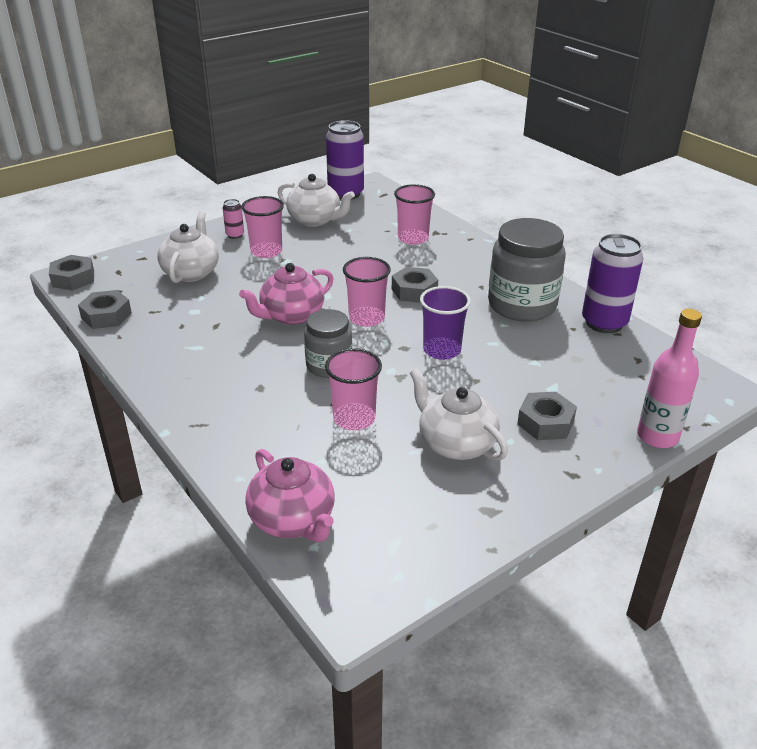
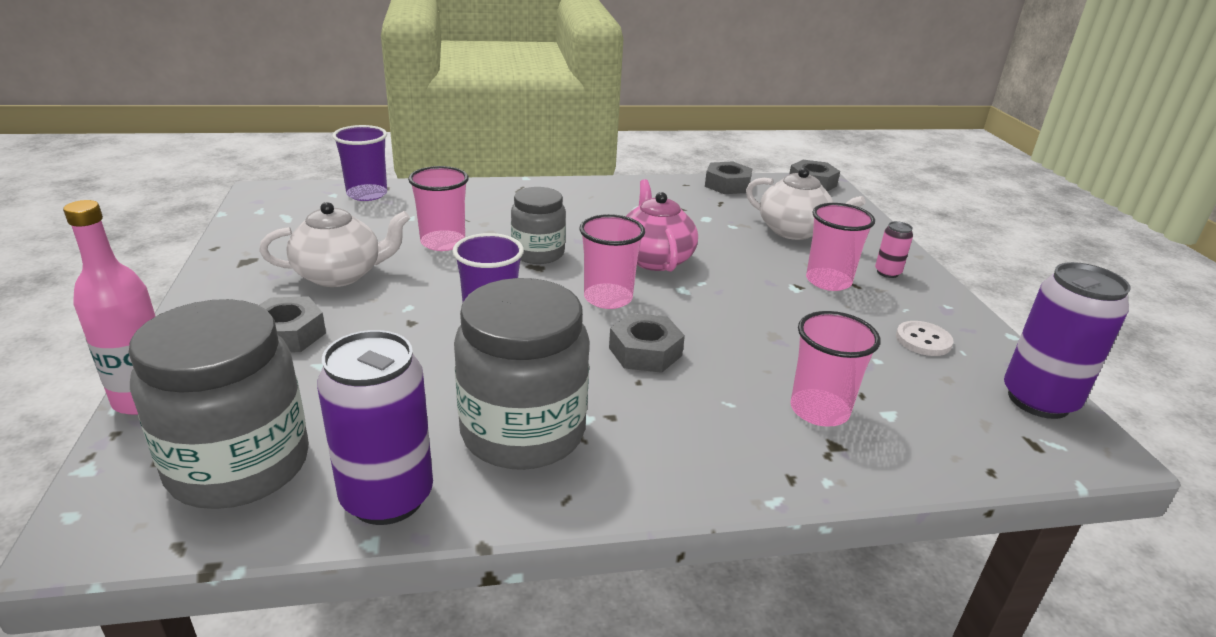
camera: 115 degrees right, 5 degrees down
(293, 520) = (367, 194): pink teapot -> purple cup
(315, 220) = (923, 340): white teapot -> white button
(645, 372) = (239, 465): none -> grey jar

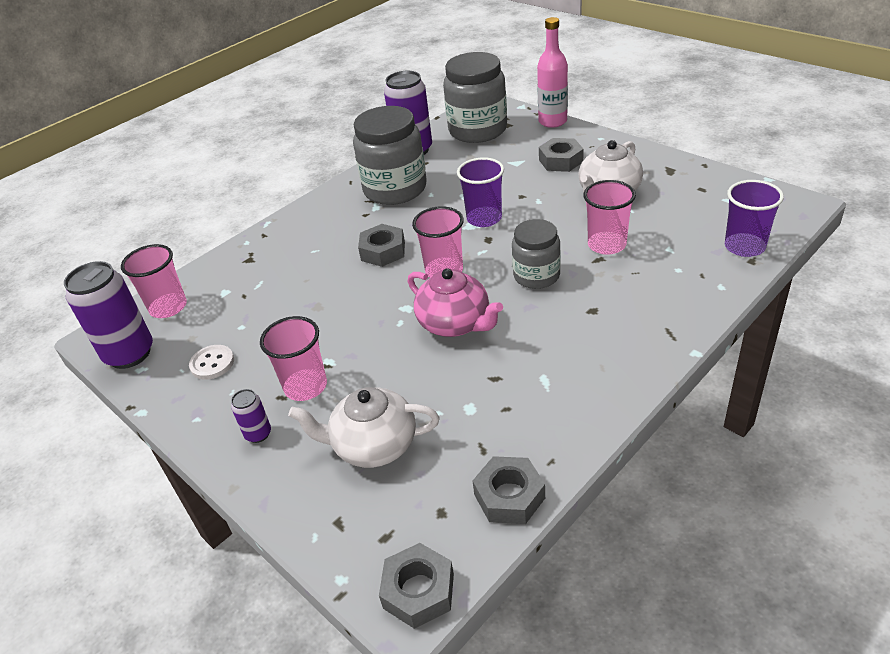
camera: 150 degrees right, 10 degrees up
(819, 410) = (264, 272): pink cup -> pink cup (168, 307)
(887, 272) = (258, 434): pink can -> purple can

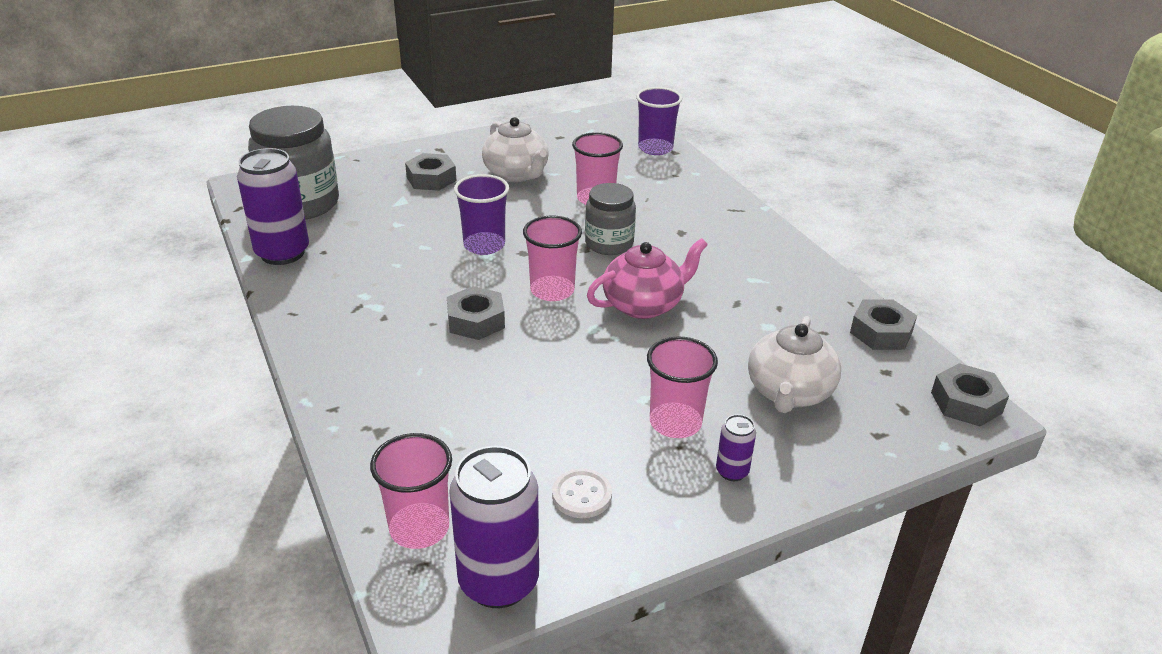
camera: 75 degrees left, 5 degrees down
(395, 189) = (355, 285): grey jar -> none
(552, 121) = (349, 161): pink bottle -> none

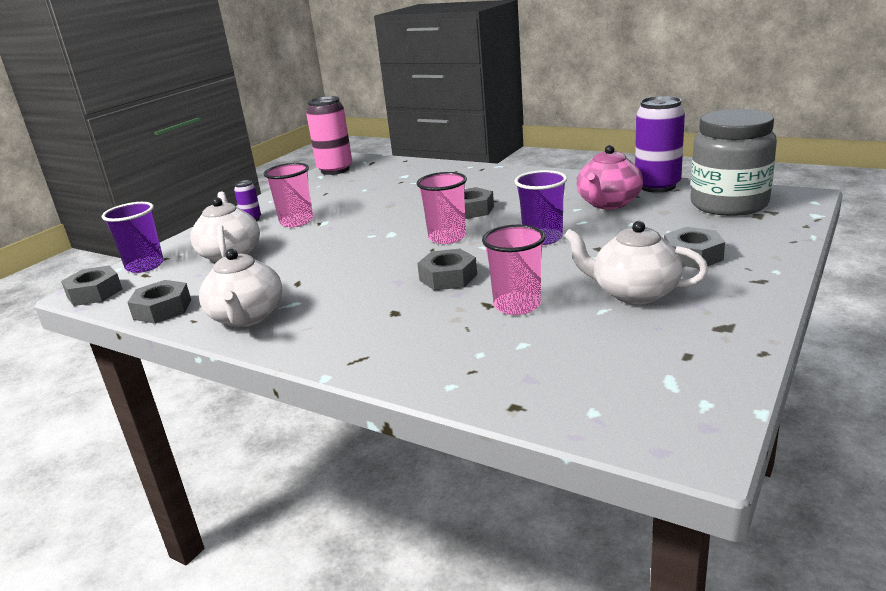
camera: 150 degrees right, 10 degrees down
(419, 528) = (384, 166): pink cup -> none
(498, 582) = (335, 170): purple can -> pink can
(582, 495) = (324, 191): white button -> none
(609, 244) = (448, 277): grey jar -> grey nut
(644, 305) = (370, 255): pink teapot -> pink teapot (608, 203)
(655, 148) = (547, 399): purple cup -> purple cup (145, 266)
(800, 282) = (247, 317): none -> white teapot

